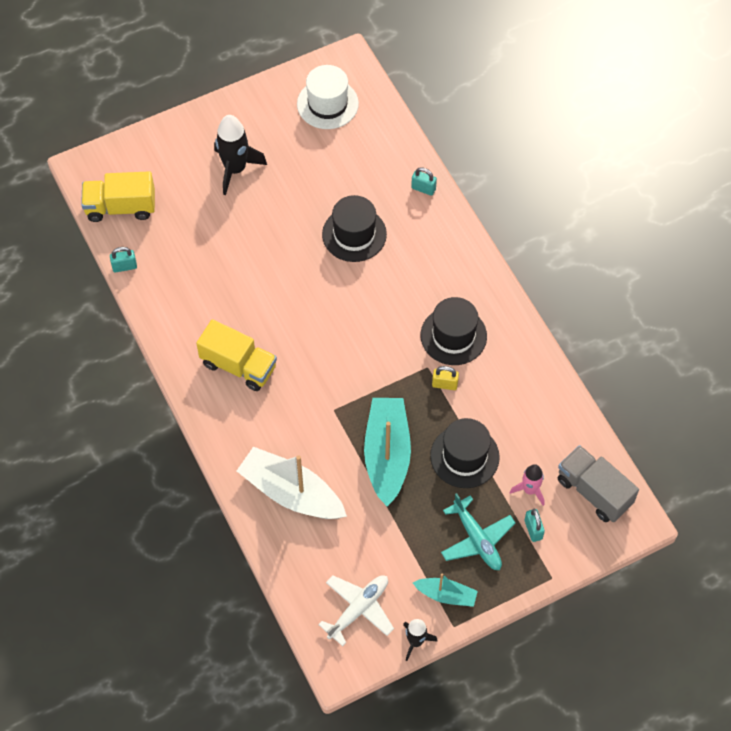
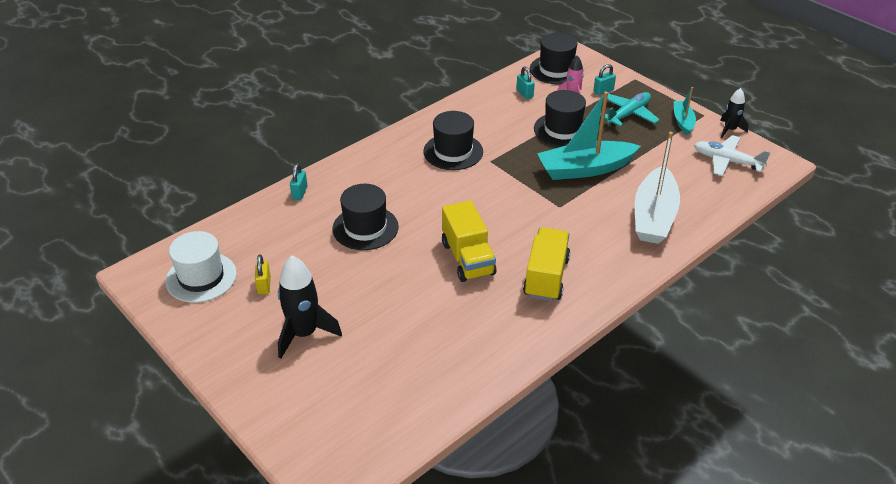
camera: 105 degrees left, 20 degrees down
(121, 207) = (384, 427): yellow truck -> yellow truck (468, 258)
(124, 266) = (465, 400): turquoise padlock -> turquoise padlock (524, 94)
(444, 384) = (502, 149): yellow padlock -> yellow padlock (264, 285)
(594, 491) = (556, 70): grey truck -> black hat

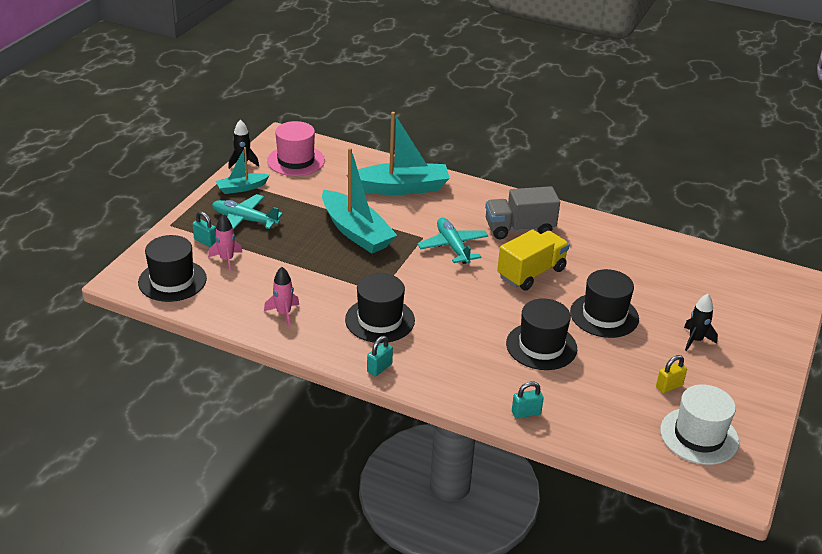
camera: 115 degrees left, 5 degrees down
(304, 333) = (695, 340): black rocket -> black rocket, size x0.59
(488, 109) = (283, 313): none -> pink rocket
(524, 94) = (237, 294): turquoise padlock -> turquoise padlock (379, 368)
(535, 221) = (453, 247): none -> turquoise plane
(546, 277) = (519, 229): yellow truck -> grey truck
(562, 130) = (296, 256): black hat -> black hat (604, 315)
(654, 216) = (401, 188): white boat -> turquoise boat
(727, 161) = (296, 161): white plane -> pink hat

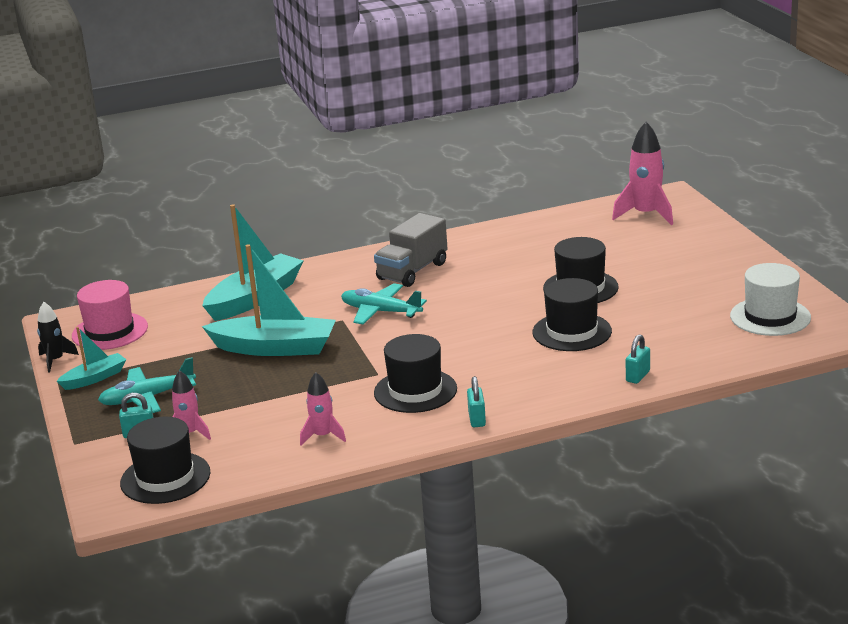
camera: 40 degrees left, 10 degrees down
(242, 188) = (94, 378): turquoise boat -> turquoise boat turned 150 degrees counterclockwise
(531, 273) = (477, 293): yellow truck -> none
(669, 386) = (701, 302): yellow padlock -> none
(695, 340) = (668, 266): black rocket -> none
(750, 286) = (646, 215): none -> pink rocket

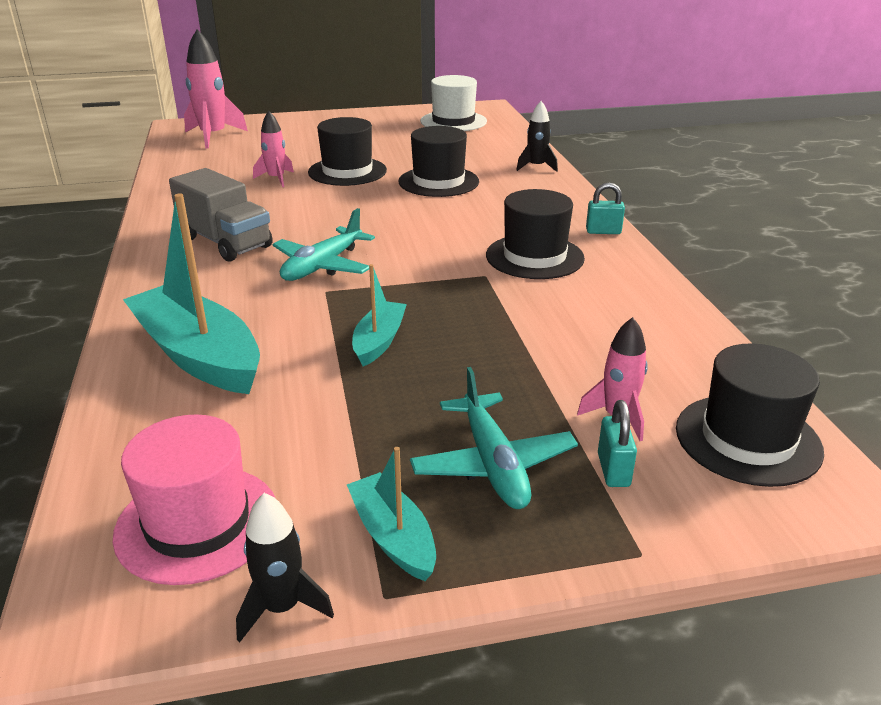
camera: 85 degrees left, 5 degrees up
(275, 348) = (379, 341): turquoise boat -> turquoise boat, size x0.53
(323, 436) = (632, 314): pink rocket -> pink rocket (276, 179)
(638, 376) = (536, 167): turquoise padlock -> black rocket

